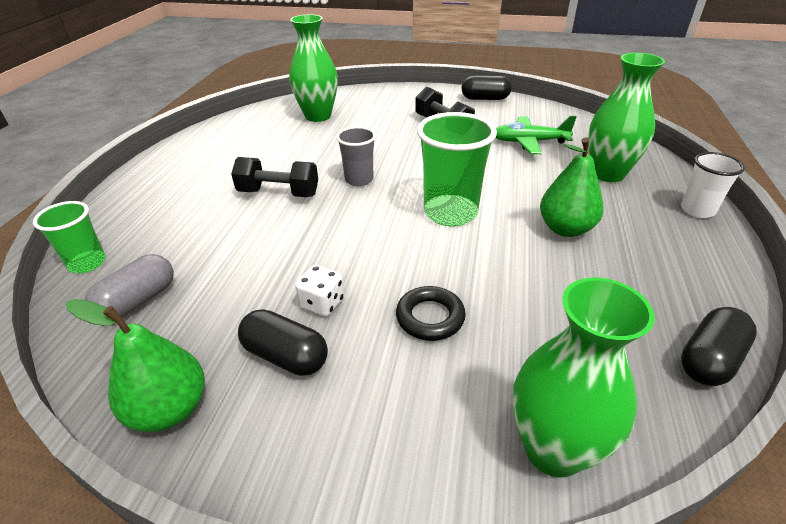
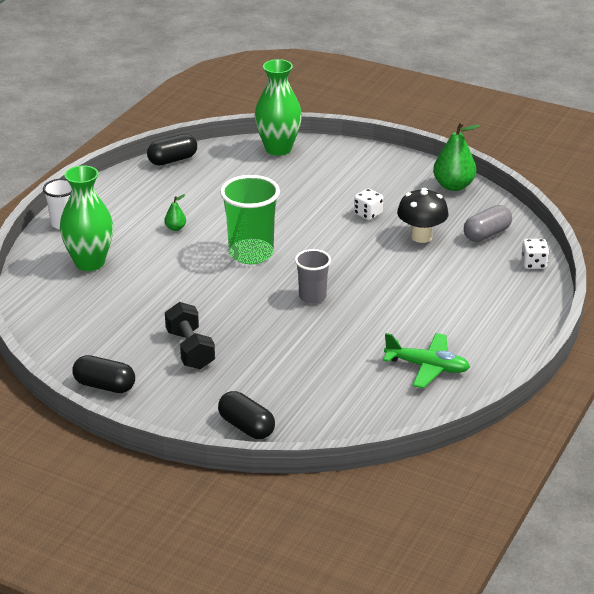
camera: 165 degrees left, 5 degrees down
(87, 263) = (534, 264): green cup -> white dice
(239, 277) = (421, 237): none -> black mushroom
(279, 193) = (388, 296): black dumbbell -> none
(285, 356) = (393, 195): black capsule -> black capsule (246, 427)
(318, 116) = (329, 395): green vase -> none
(430, 317) = (305, 198): black ring -> none
(529, 142) = (120, 309): green plane -> green plane (427, 367)
(565, 229) = (175, 228): green pear -> green pear, size x0.48

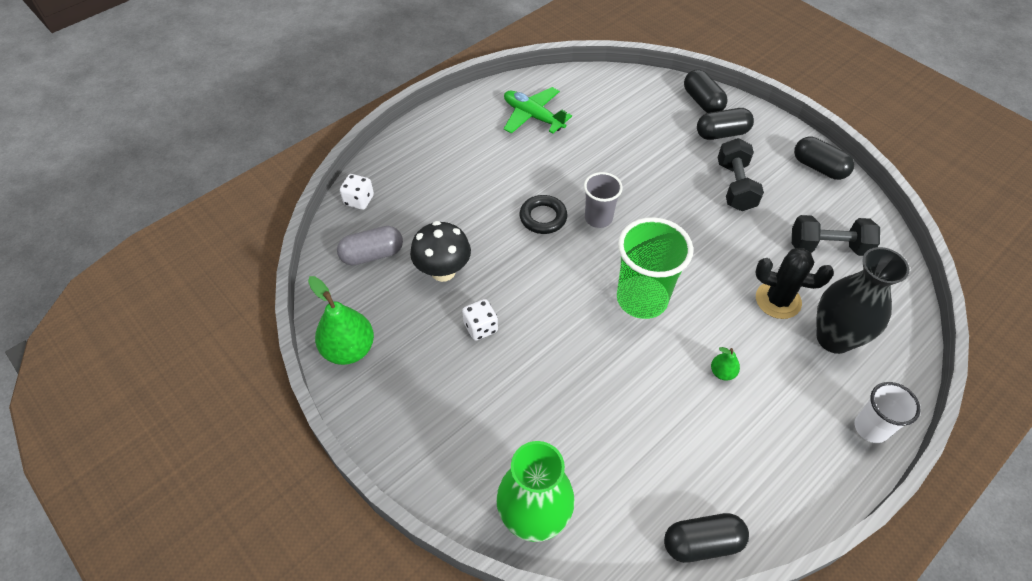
camera: 160 degrees left, 20 degrees up
(89, 263) = (834, 338): green vase -> black vase
(94, 320) = (828, 247): none -> black dumbbell
(137, 276) = (778, 300): none -> black cactus
(215, 396) = (722, 133): none -> black capsule
(362, 287) = (543, 217): none -> black ring

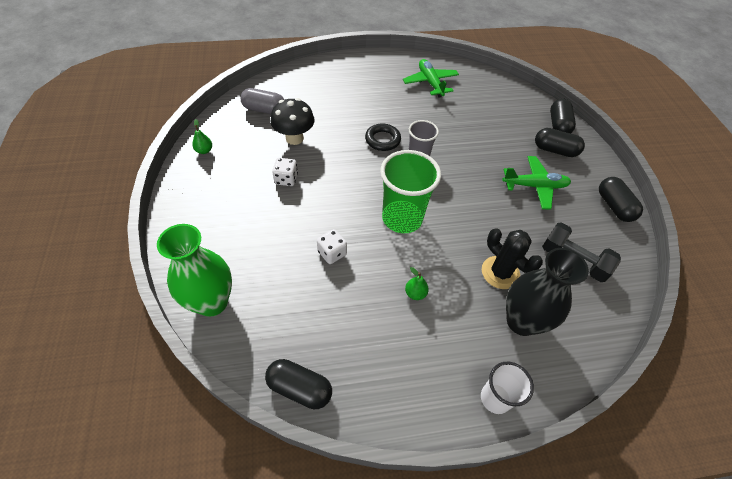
camera: 30 degrees right, 0 degrees up
(349, 349) = (204, 150): green pear -> green pear, size x0.48
(359, 200) = (284, 79): white dice -> white dice (332, 253)
(735, 186) = (534, 186): black dumbbell -> green plane

